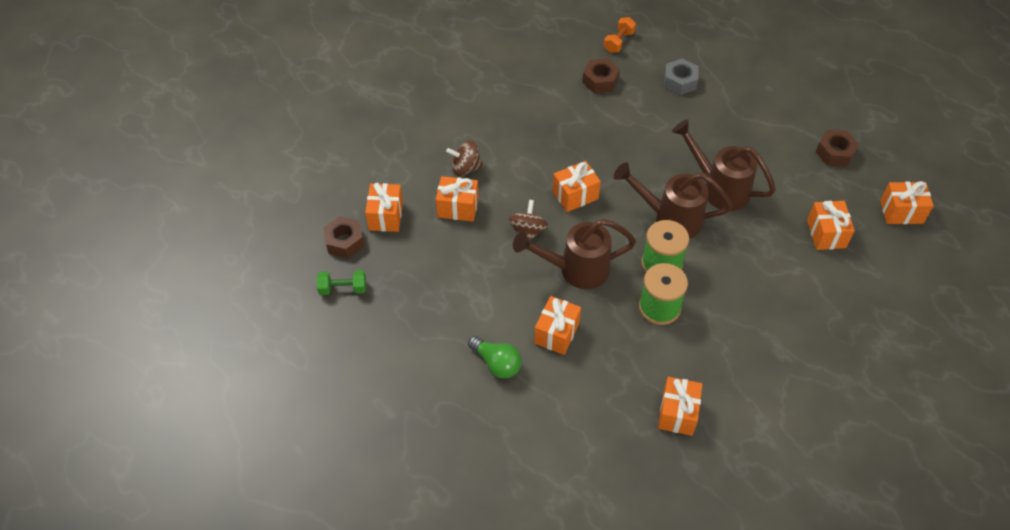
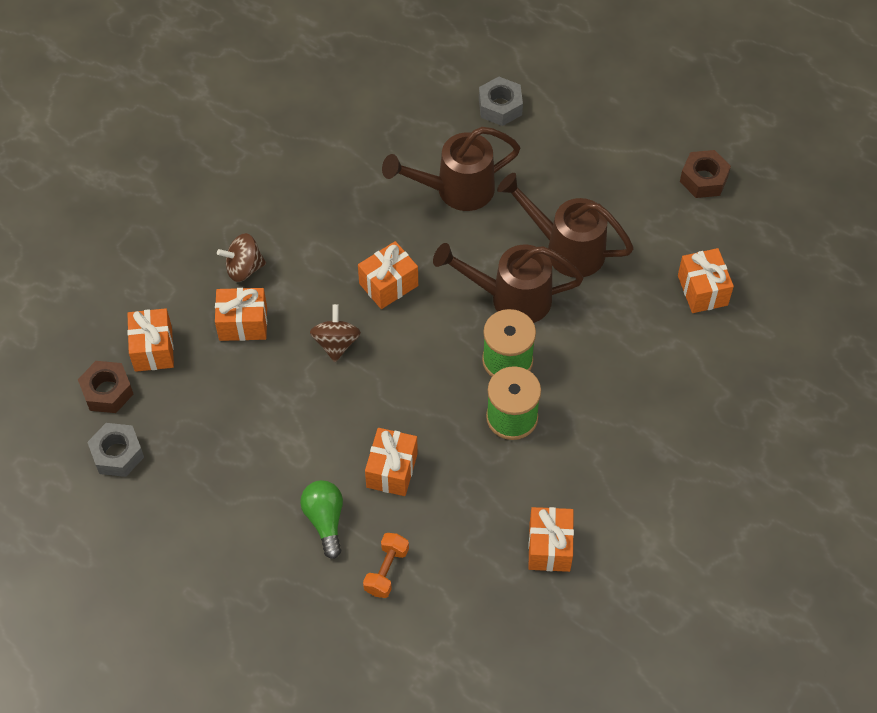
camera: 10 degrees left, 5 degrees up
(343, 289) = (117, 454): green dumbbell -> grey nut
(497, 363) = (325, 520): green light bulb -> green light bulb turned 135 degrees counterclockwise
(575, 270) = (403, 384): brown watering can -> brown watering can (455, 190)
(600, 81) = (398, 120): brown nut -> none
(619, 42) = (414, 60): orange dumbbell -> orange dumbbell (386, 570)
(901, 212) = (790, 247): orange gift -> none

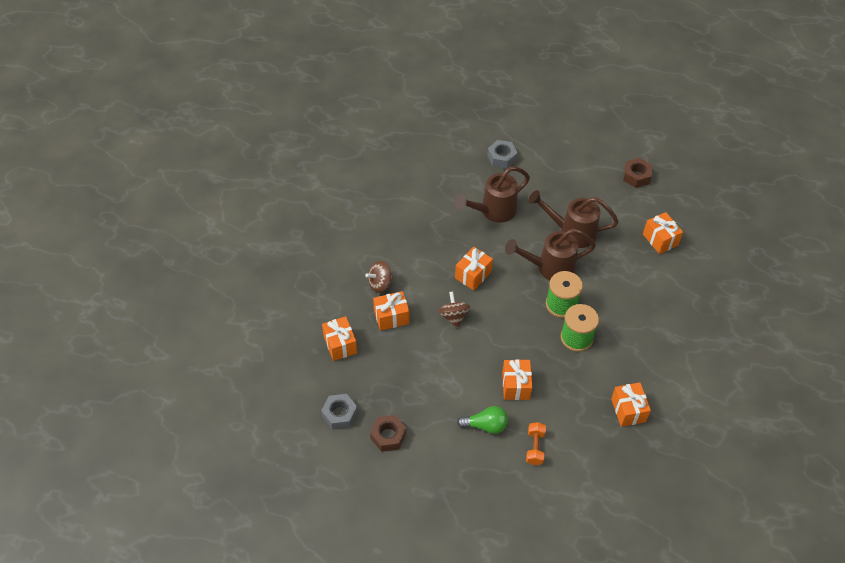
camera: 15 degrees left, 5 degrees down
(107, 391) = (320, 377): brown nut -> brown nut (388, 436)
(325, 520) = (486, 425): green light bulb -> green light bulb turned 120 degrees clockwise

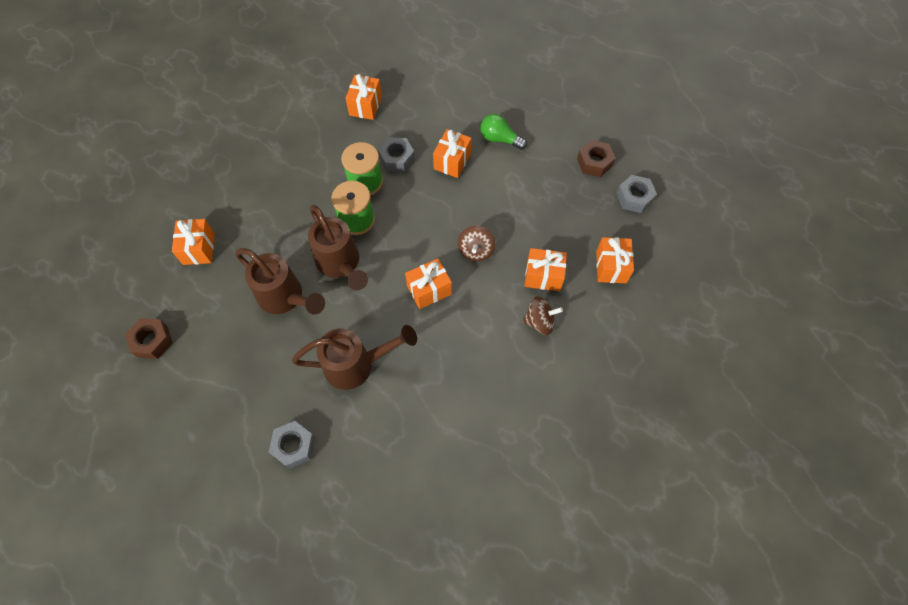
camera: 155 degrees left, 10 degrees up
(535, 447) = (466, 107): orange dumbbell -> none
(549, 268) = (341, 265): brown watering can -> brown watering can turned 45 degrees clockwise
(564, 369) = (397, 159): none -> grey nut

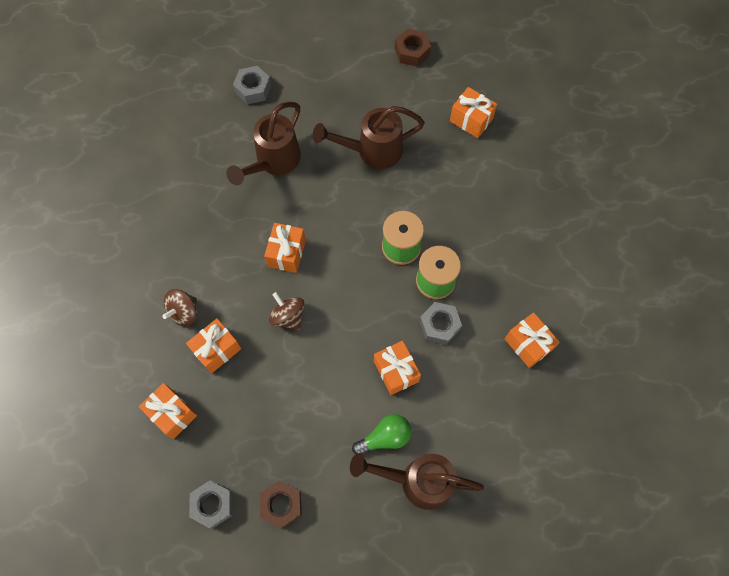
camera: 130 degrees right, 5 degrees up
(341, 265) = (367, 206): brown watering can -> brown watering can (417, 481)

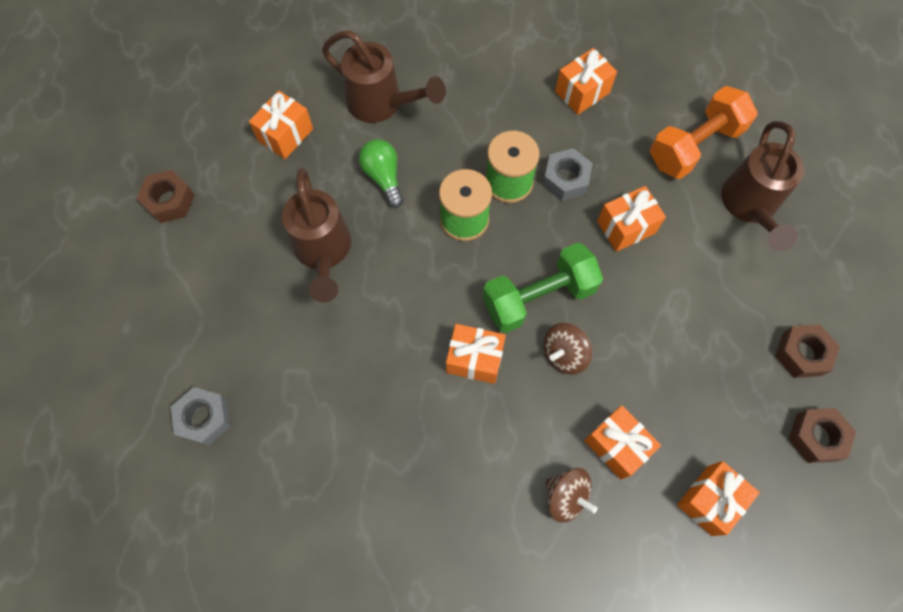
camera: 90 degrees left, 0 degrees up
(213, 504) = (816, 437): grey nut -> brown nut
(273, 162) = (333, 383): brown watering can -> brown watering can (382, 104)
(335, 300) = (538, 297): none -> green dumbbell
(385, 437) = (706, 239): green light bulb -> green light bulb (383, 177)
(477, 438) = (694, 146): none -> orange dumbbell

